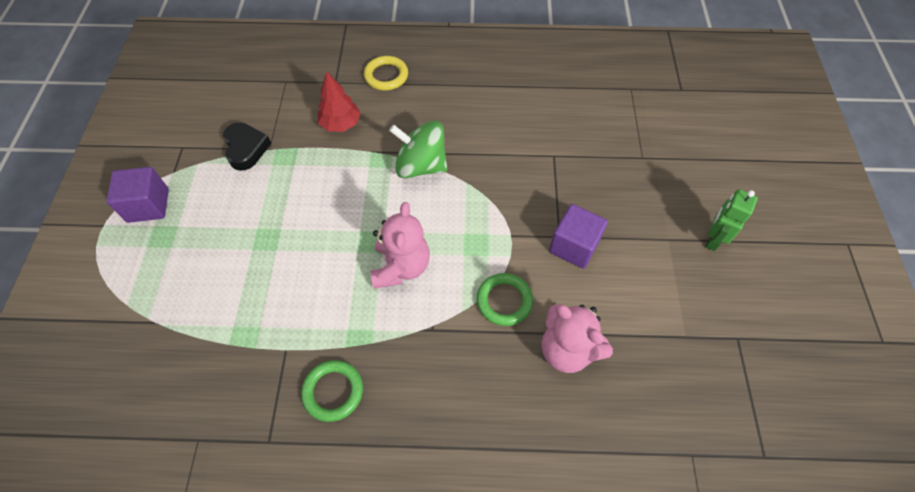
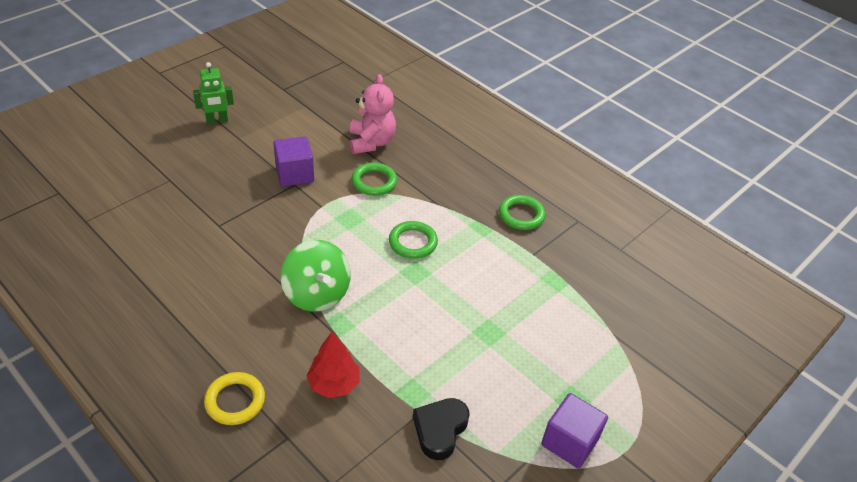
camera: 140 degrees left, 15 degrees down
(401, 267) = (413, 242): pink teddy bear -> green ring

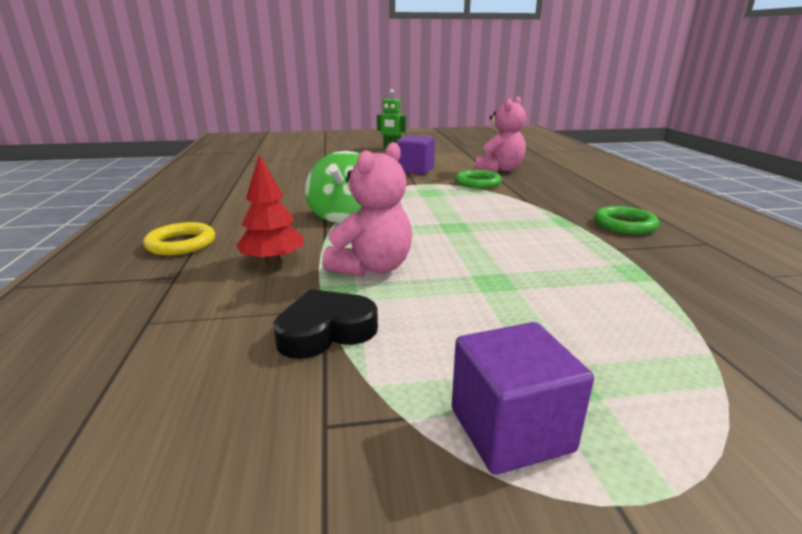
camera: 40 degrees right, 20 degrees down
(407, 355) = (372, 268): none -> pink teddy bear
(413, 242) = (475, 213): green ring -> none

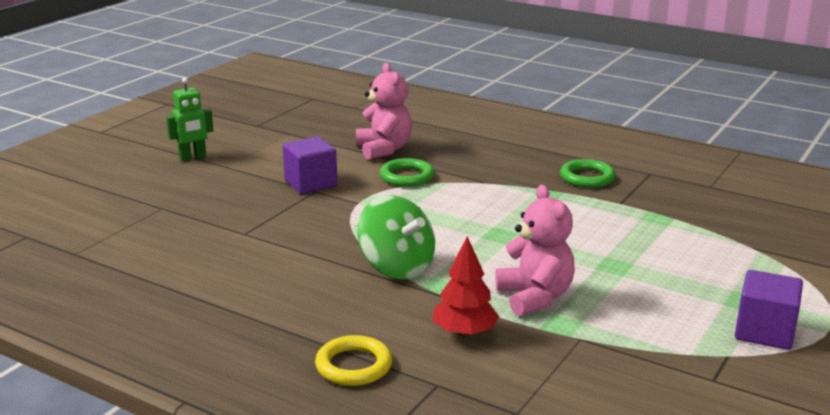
camera: 50 degrees left, 0 degrees up
(326, 331) = (613, 348): black heart -> none

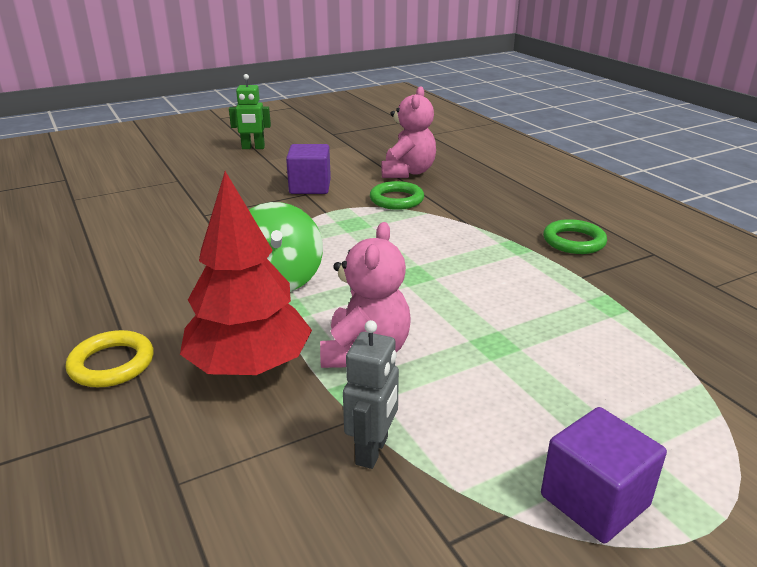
camera: 30 degrees right, 5 degrees up
(464, 333) = (249, 366): red tree -> red tree, size x1.66
(615, 352) = (372, 451): none -> grey robot

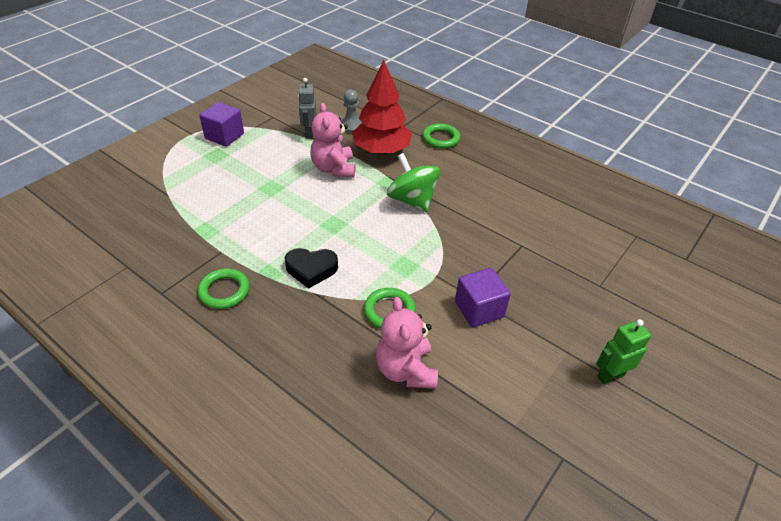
camera: 155 degrees right, 15 degrees up
(112, 364) = (441, 138): yellow ring -> green ring
(260, 446) = (351, 126): none -> grey pawn
(464, 239) = (311, 269): none -> black heart

